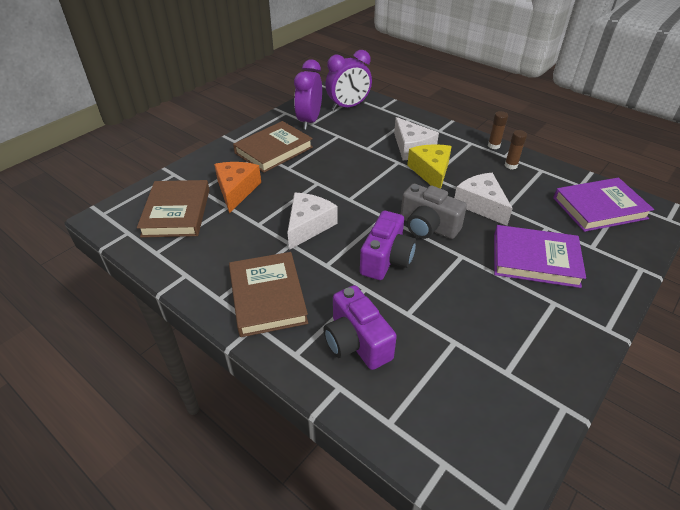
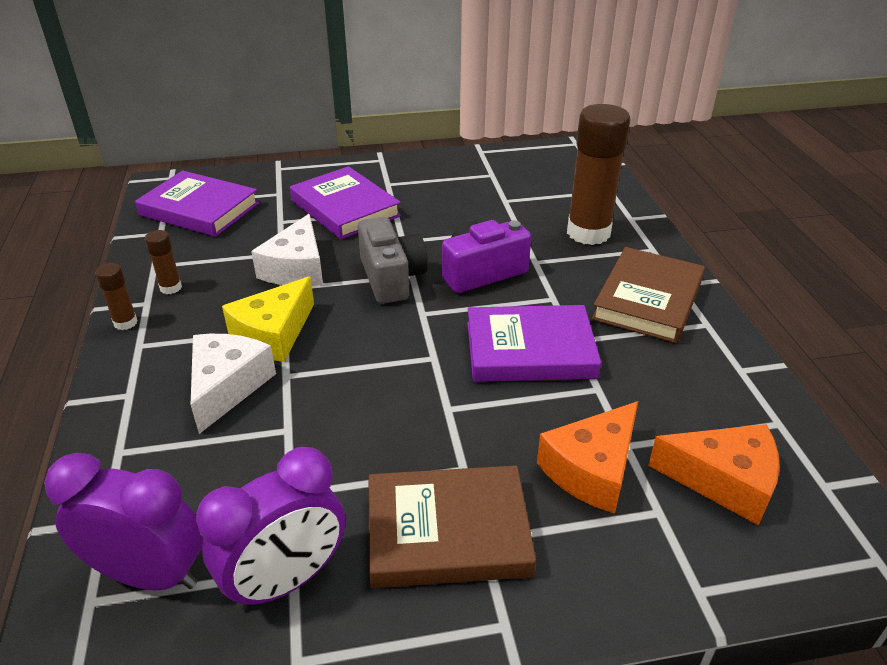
camera: 140 degrees left, 5 degrees down
(176, 212) = (724, 481): brown book -> orange cheese
(308, 226) = (530, 350): white cheese -> purple book
(356, 342) = (588, 233): purple camera -> brown glue stick

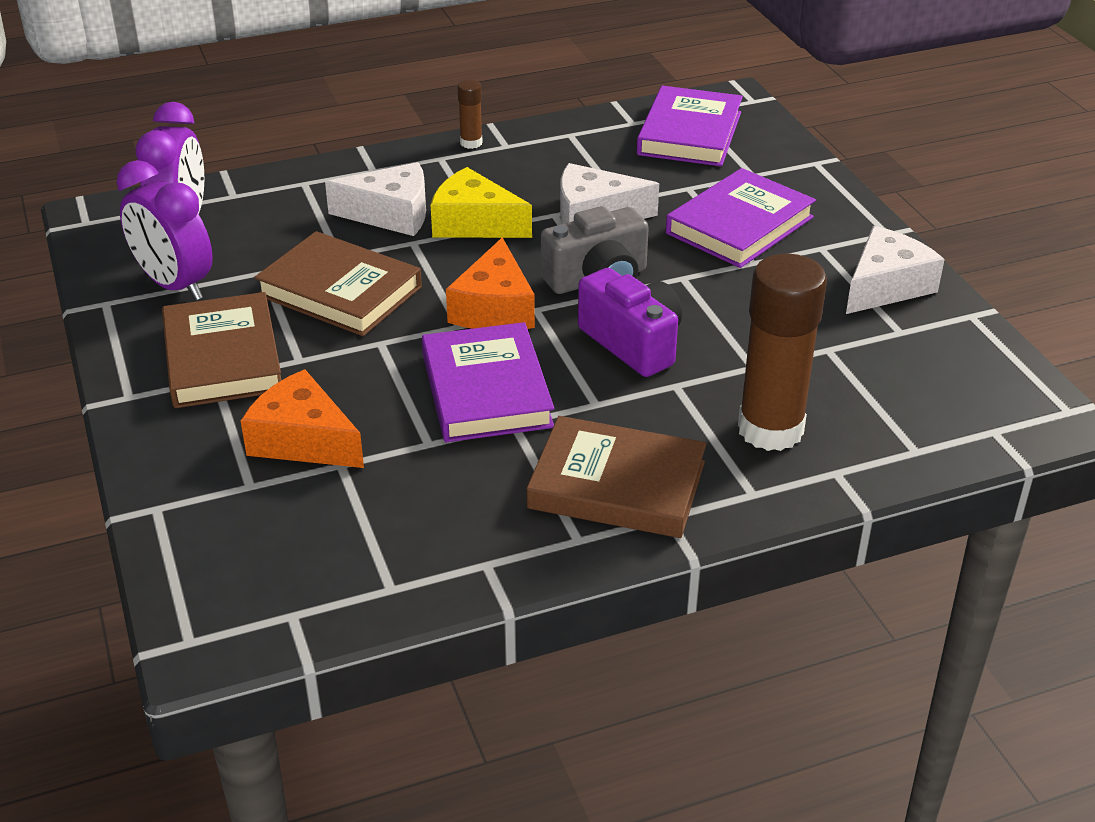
camera: 80 degrees right, 0 degrees up
(171, 288) = (534, 152): brown glue stick -> none
(353, 432) = (339, 291): none -> brown book
(442, 170) = (885, 286): none -> white cheese
(724, 481) = (293, 534): orange cheese -> orange cheese (494, 308)

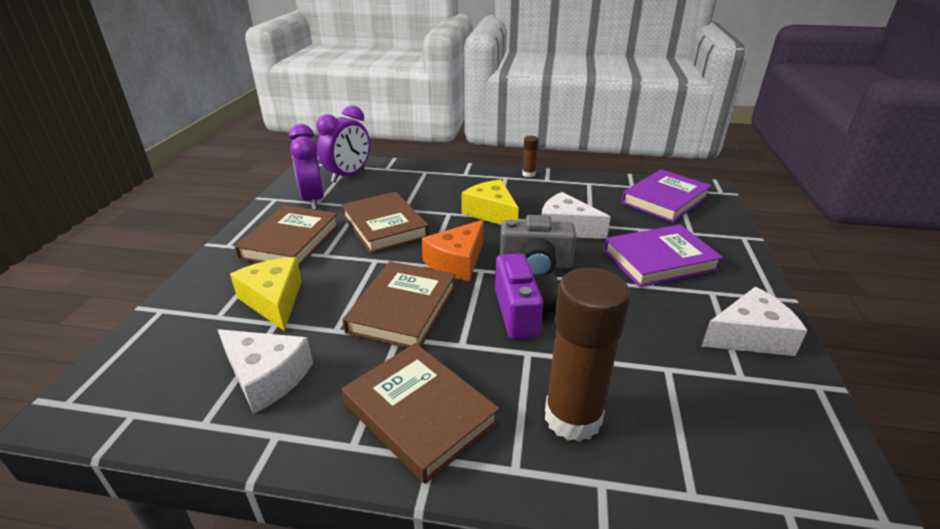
camera: 30 degrees right, 5 degrees down
(303, 440) = (274, 300): orange cheese -> yellow cheese
(391, 214) = (452, 196): white cheese -> white cheese (266, 377)
(486, 390) = (403, 309): purple book -> brown book

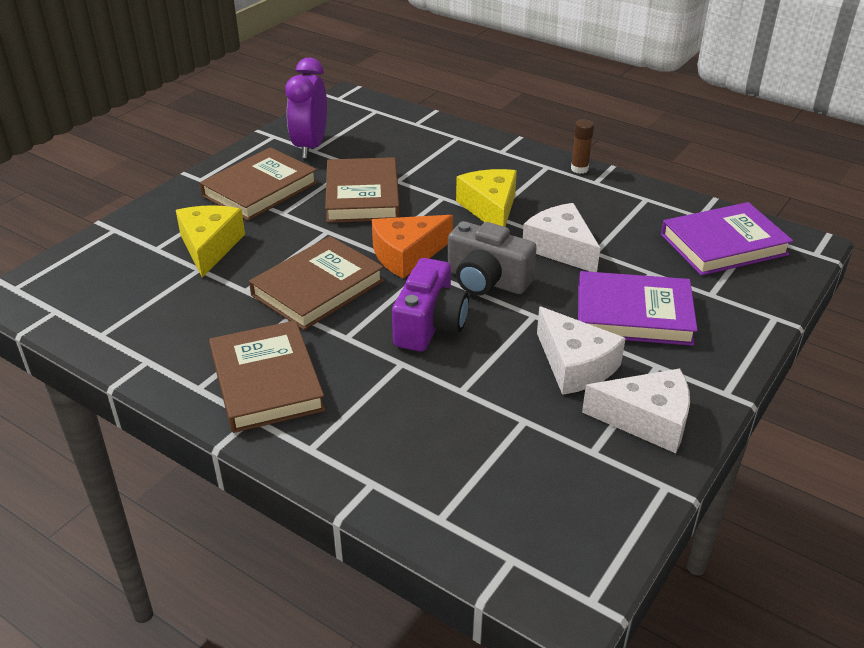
camera: 25 degrees right, 5 degrees up
(266, 377) = (165, 313): white cheese -> white cheese (575, 365)
(348, 175) = (367, 123): purple clock -> none
(572, 417) = (392, 428): brown glue stick -> none

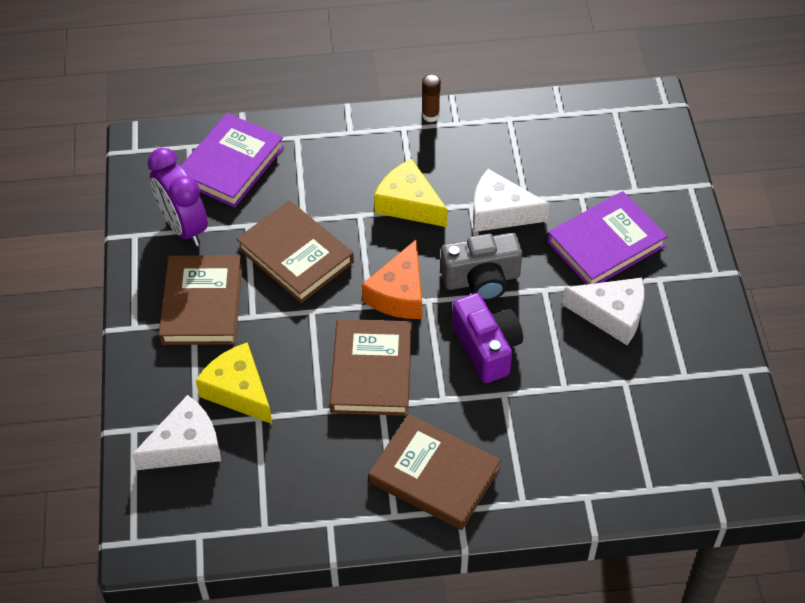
camera: 40 degrees left, 15 degrees up
(647, 420) = (692, 329): white cheese -> white cheese (186, 445)
(723, 244) = (602, 135): purple book -> purple book (231, 164)

